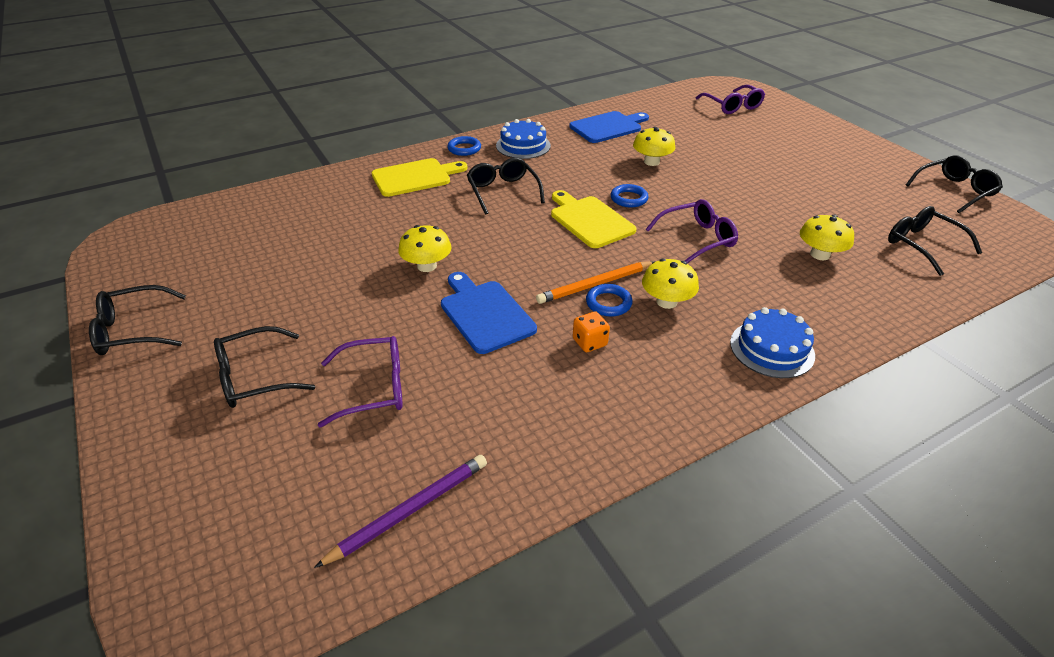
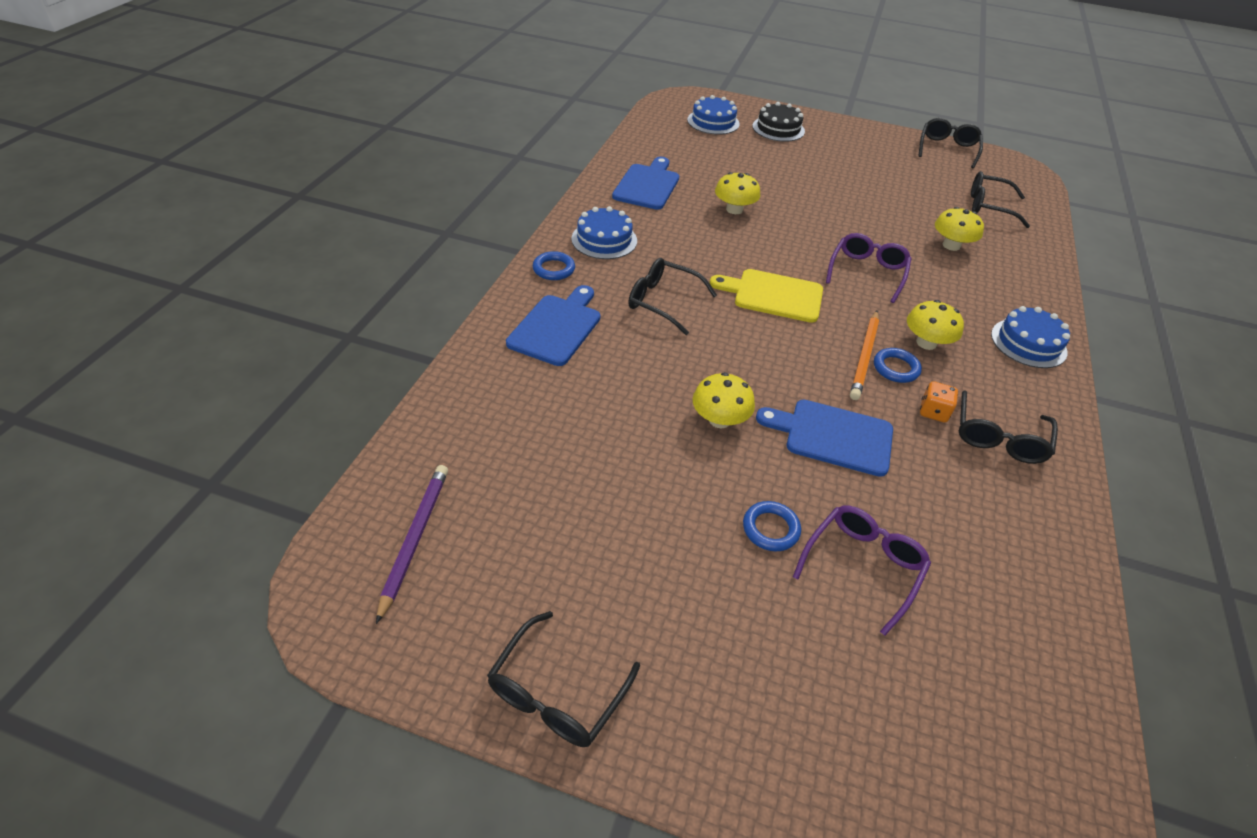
camera: 45 degrees left, 5 degrees up
(255, 377) = (759, 638): black glasses -> black glasses (998, 437)
(410, 511) = (1039, 643): purple pencil -> purple pencil (415, 539)
(415, 177) = (556, 327): yellow cutting board -> blue cutting board
(629, 199) = (770, 257): blue ring -> blue ring (770, 529)
(732, 106) = (713, 122): purple glasses -> blue cake
(787, 126) = (778, 129): none -> black cake

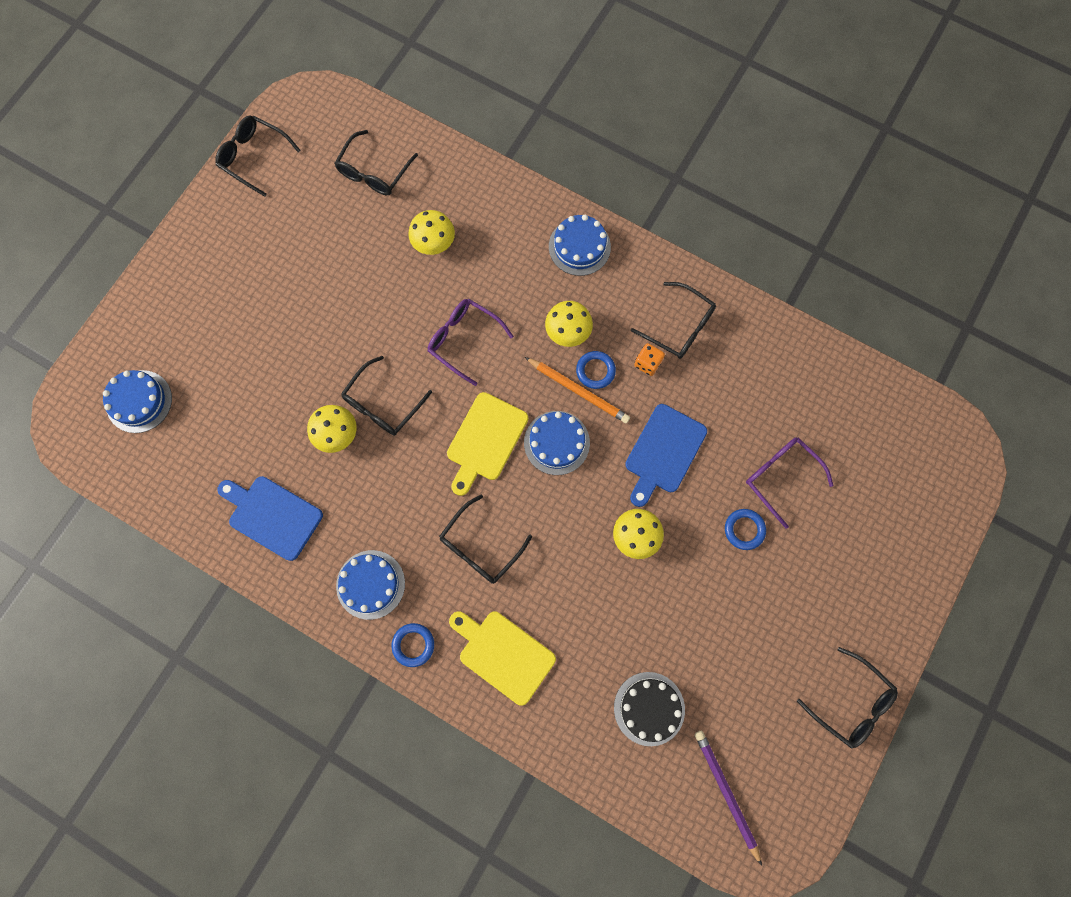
camera: 75 degrees left, 30 degrees up
(415, 539) = (726, 793): purple pencil -> purple pencil turned 45 degrees clockwise
(556, 327) = (503, 654): blue cutting board -> yellow cutting board
(775, 231) = (382, 404): none -> black glasses
(778, 129) = (171, 328): black cake -> black cake (649, 708)
(797, 345) = (556, 442): none -> blue cake

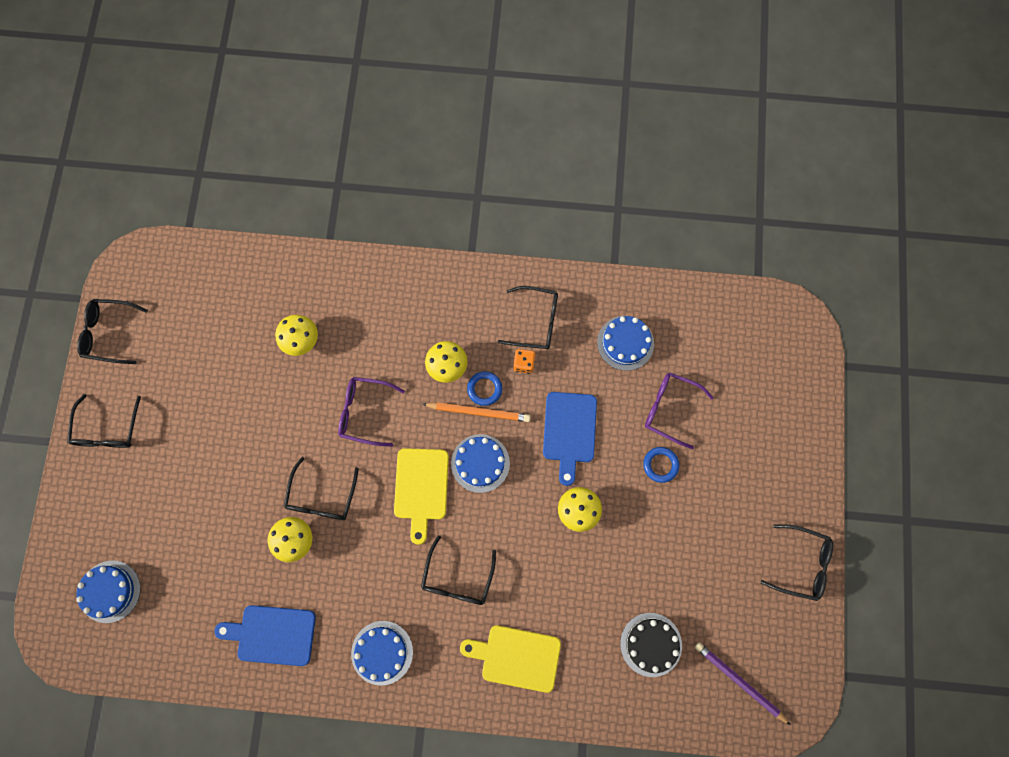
camera: 25 degrees left, 0 degrees up
(374, 172) = (221, 301): black glasses -> black glasses (108, 429)
(413, 645) = (440, 685): blue ring -> none
(579, 247) = (424, 290): blue cake -> blue cake (625, 343)

